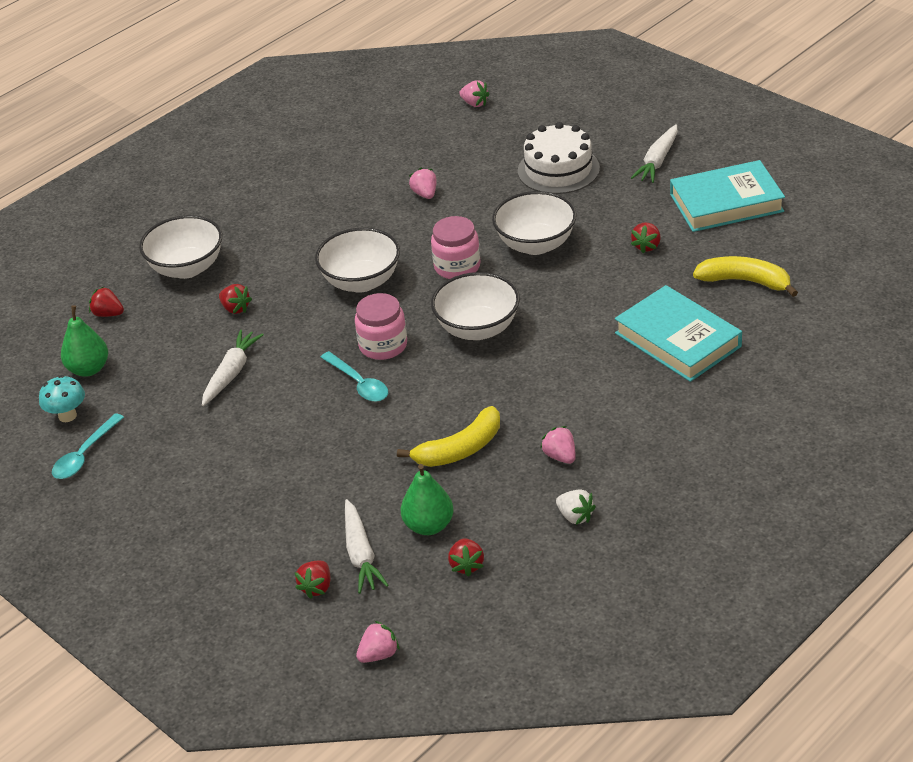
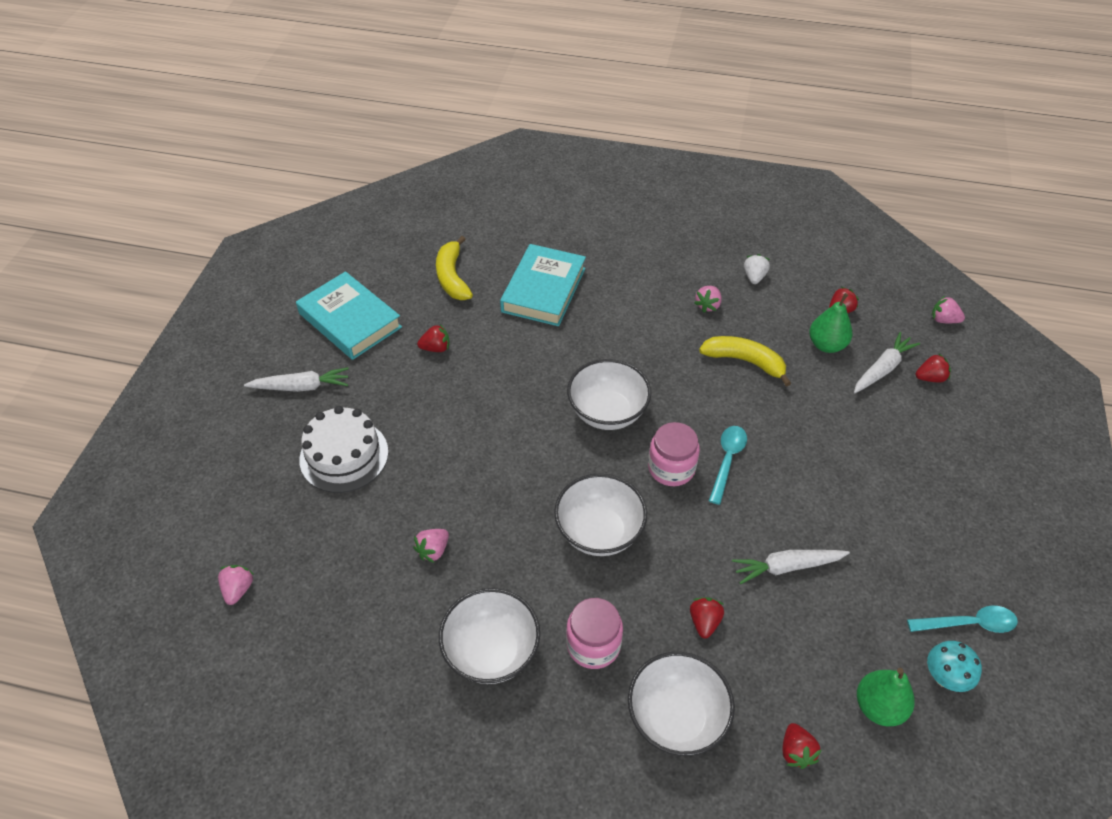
camera: 125 degrees left, 10 degrees up
(457, 266) = (534, 466): pink jar -> pink jar (593, 644)
(536, 244) = (471, 423): white bowl -> white bowl (491, 651)

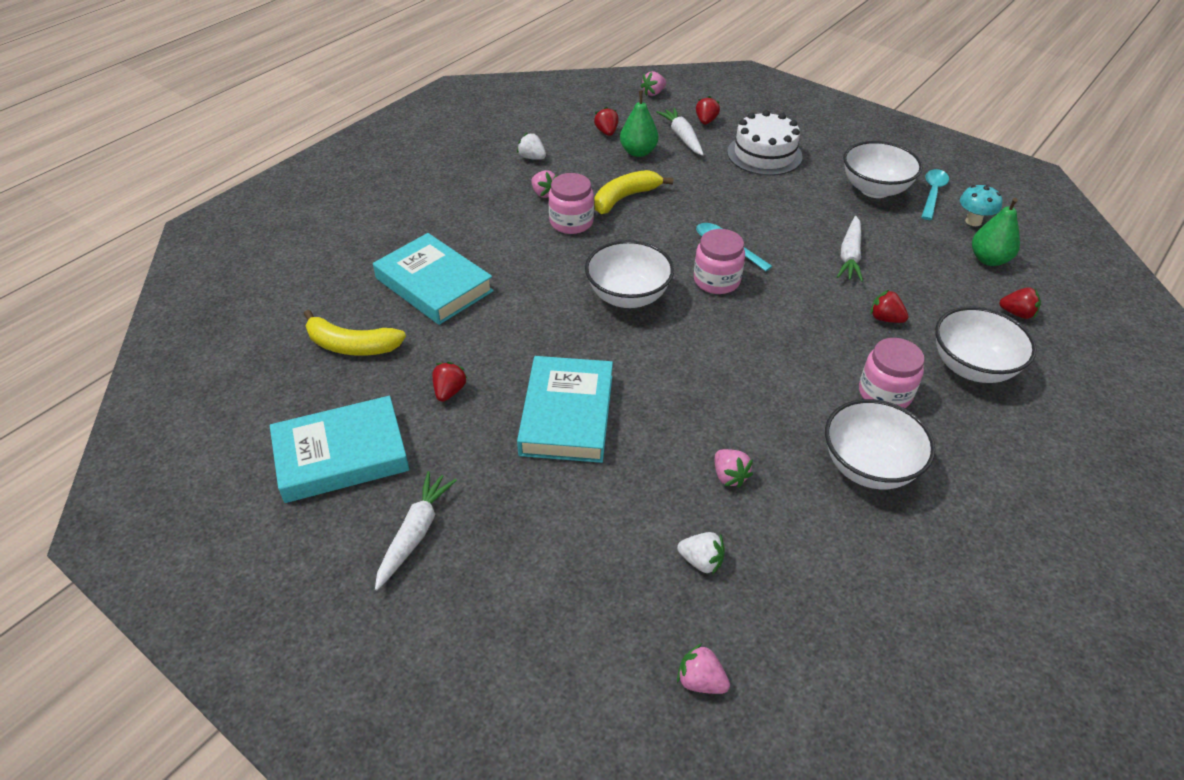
camera: 65 degrees left, 5 degrees down
(341, 557) = (701, 561): none -> white strawberry
(344, 455) = (554, 519): white cake -> white cake (764, 154)
(447, 424) = (567, 414): none -> turquoise book
(599, 532) = (764, 349): white bowl -> white bowl (874, 189)
(681, 338) = (571, 222): none -> pink jar

